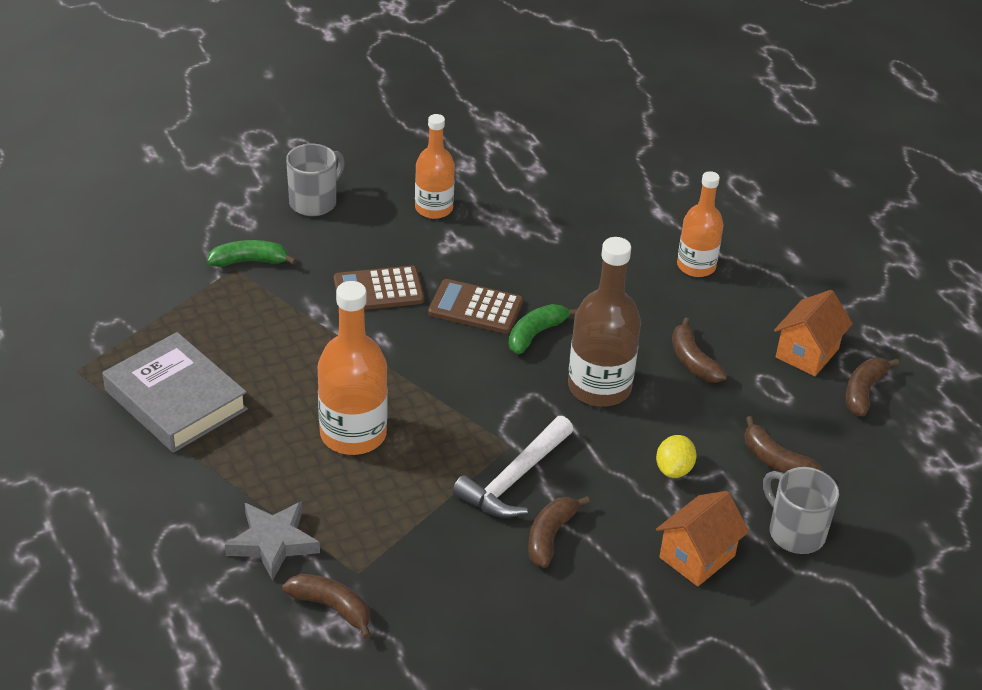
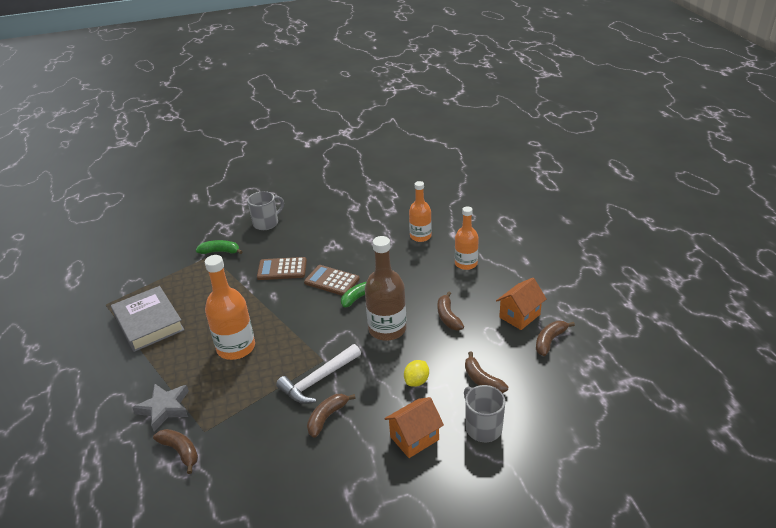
camera: 15 degrees right, 5 degrees down
(434, 208) = (328, 228): orange bottle -> orange bottle (420, 236)

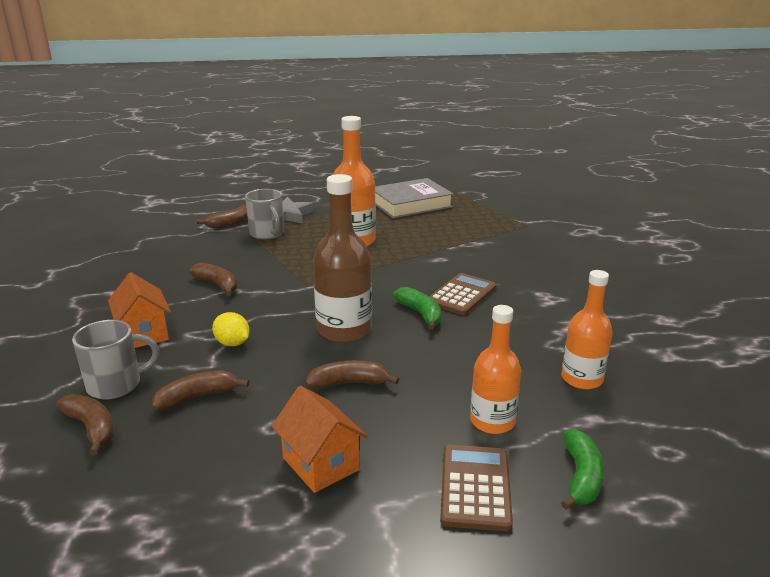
camera: 95 degrees right, 10 degrees down
(220, 252) = (533, 230): green banana -> green banana (581, 477)
(266, 223) = (603, 254): grey mug -> grey mug (267, 234)
(282, 269) = (493, 264): brown calculator -> brown calculator (475, 487)
(318, 380) = (277, 282): white hammer -> none
(550, 341) = (237, 490): brown banana -> brown banana (92, 428)

